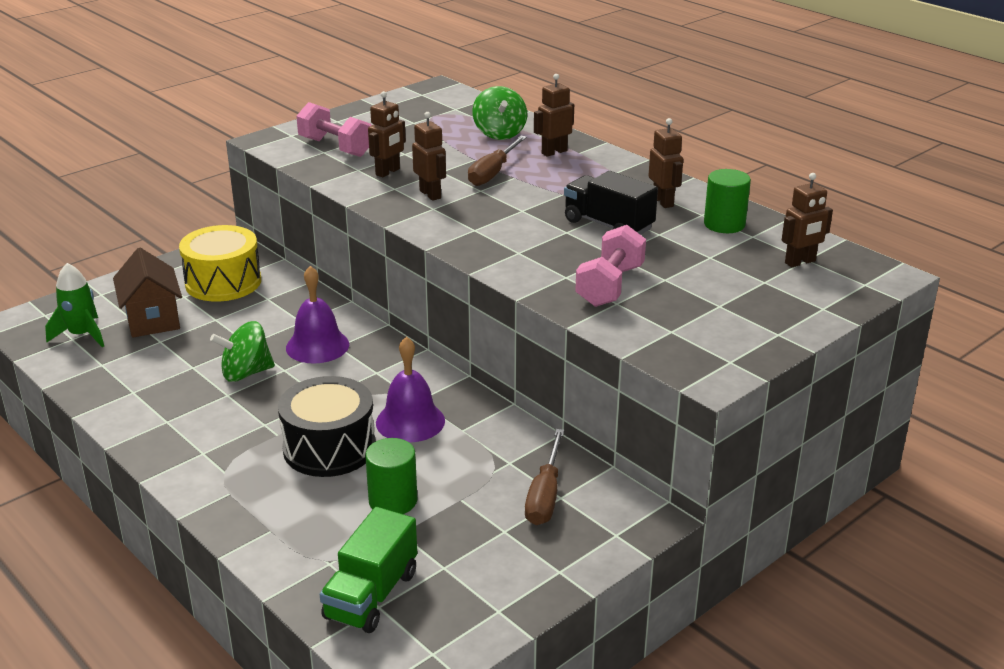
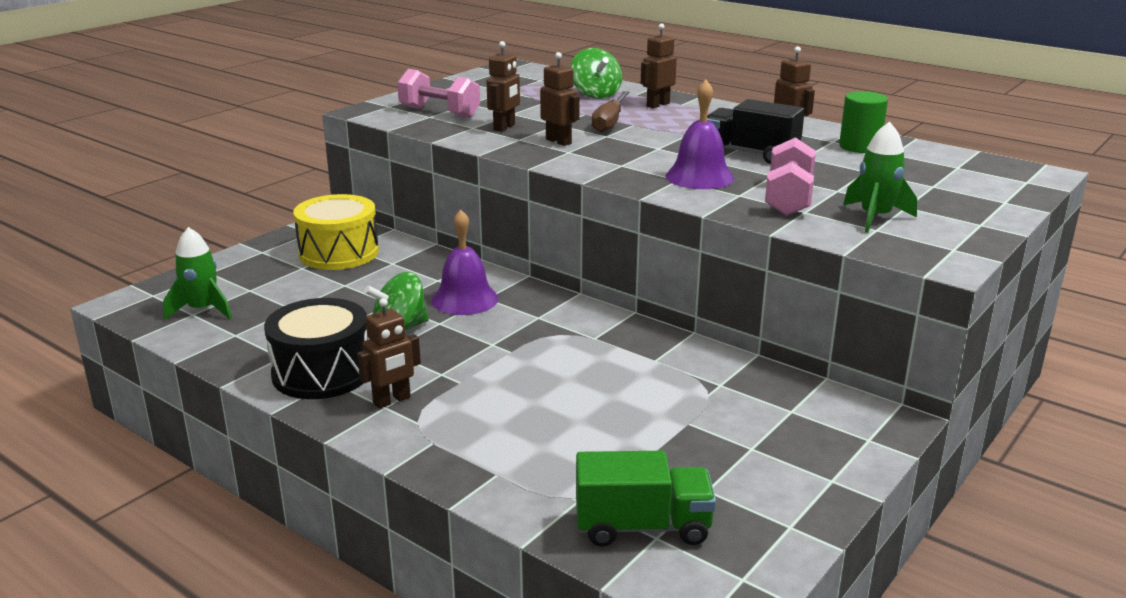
camera: 10 degrees left, 5 degrees down
(152, 319) = (276, 290): brown house -> none
(329, 448) = (523, 389): black drum -> black drum (322, 373)
(371, 595) = (642, 527): green truck -> green truck turned 105 degrees counterclockwise
(393, 501) = (617, 432): green cylinder -> none
(410, 421) = (597, 357): purple bell -> purple bell (699, 177)
(545, 495) = (774, 410): brown screwdriver -> none
(679, 317) = (875, 217): none -> green rocket
(800, 262) = (954, 169): brown robot -> brown robot (392, 400)

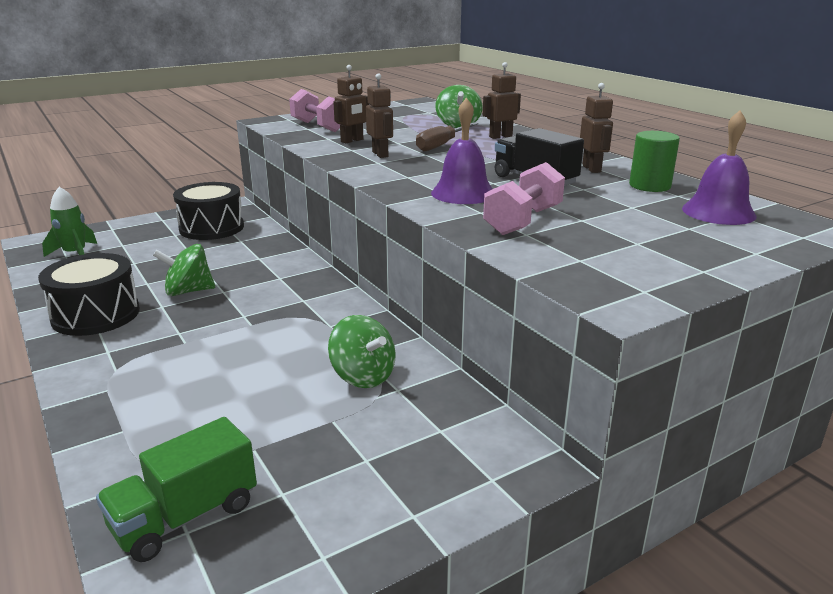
camera: 20 degrees right, 0 degrees up
(339, 253) = (212, 228): yellow drum -> black drum
(392, 400) = (118, 347): brown robot -> none
(465, 299) = (262, 276): purple bell -> purple bell (718, 212)
(642, 527) = (185, 517): green truck -> green truck turned 120 degrees clockwise
(677, 379) = (363, 376): none -> green spinning top
(875, 217) = (591, 249): green rocket -> none

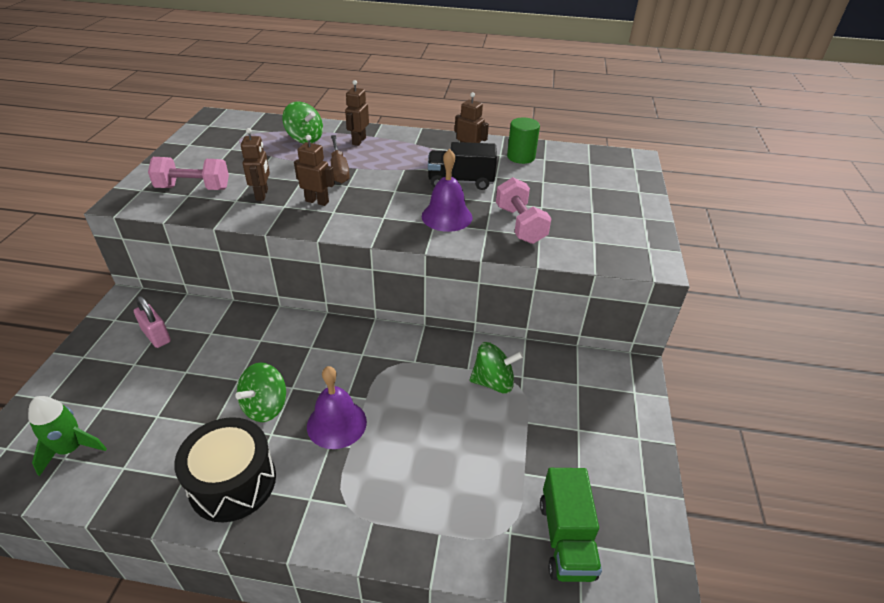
camera: 50 degrees left, 15 degrees up
(212, 228) = (156, 336): black drum -> pink padlock
(718, 212) = (581, 166): purple bell -> purple bell (336, 423)

